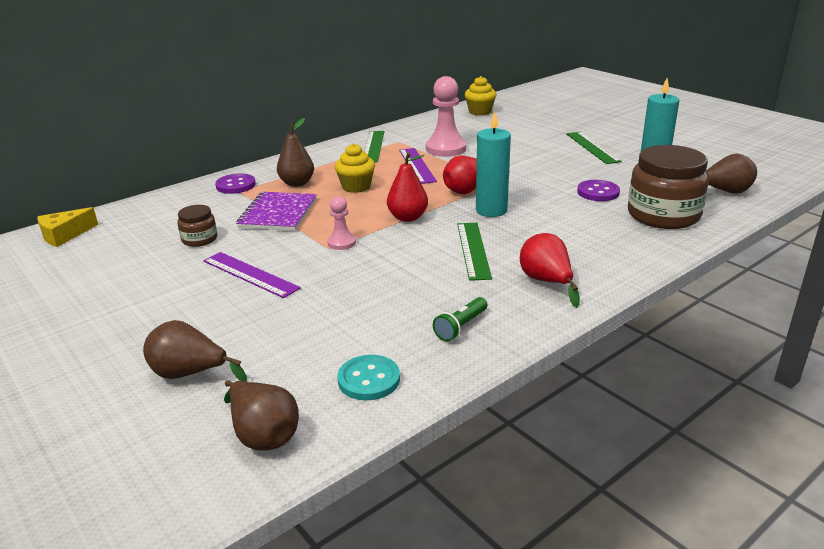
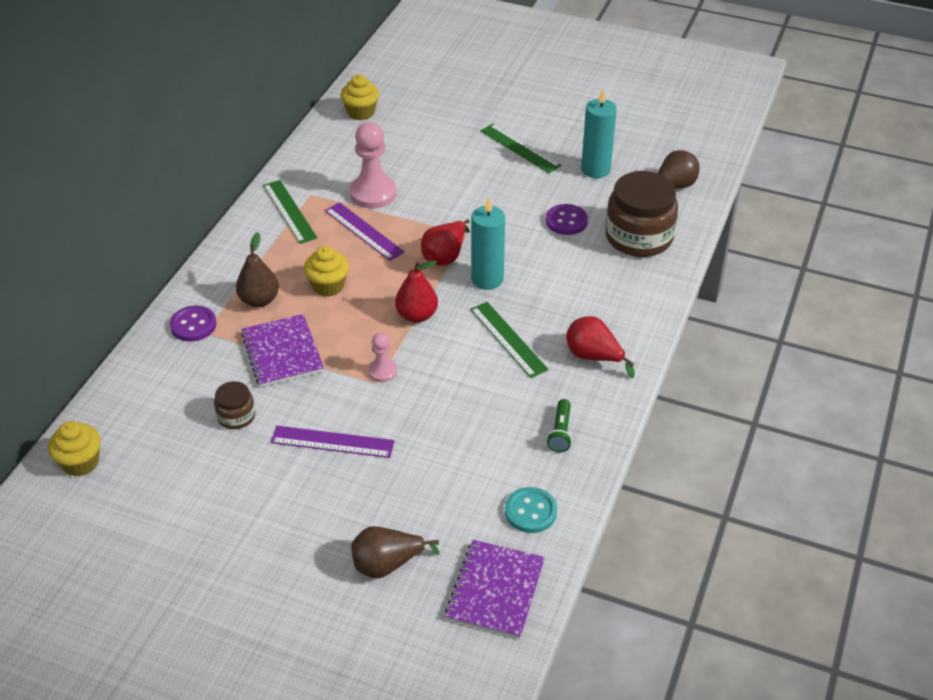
camera: 30 degrees left, 15 degrees up
(64, 235) = (80, 462): yellow cheese -> yellow cupcake
(263, 435) = (495, 590): brown pear -> purple notebook

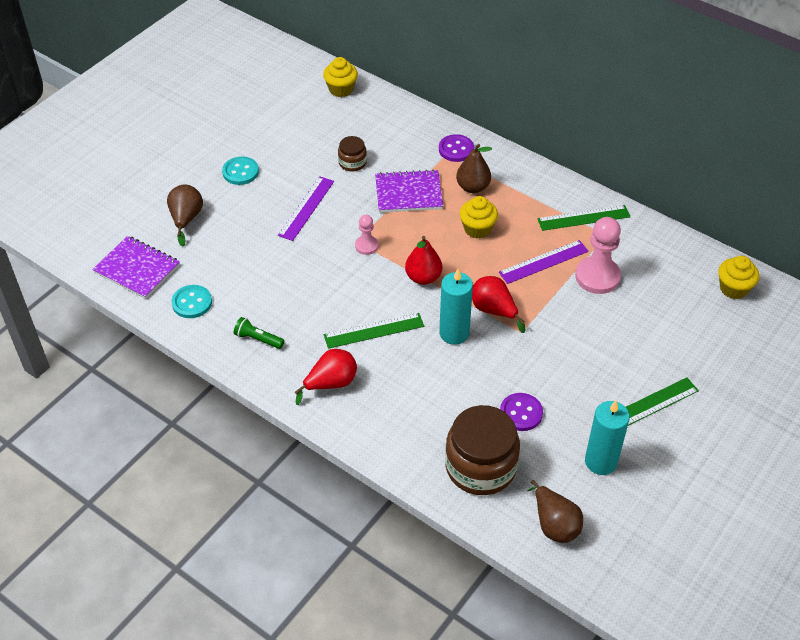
camera: 105 degrees right, 5 degrees up
(278, 530) = (240, 172): none -> turquoise button

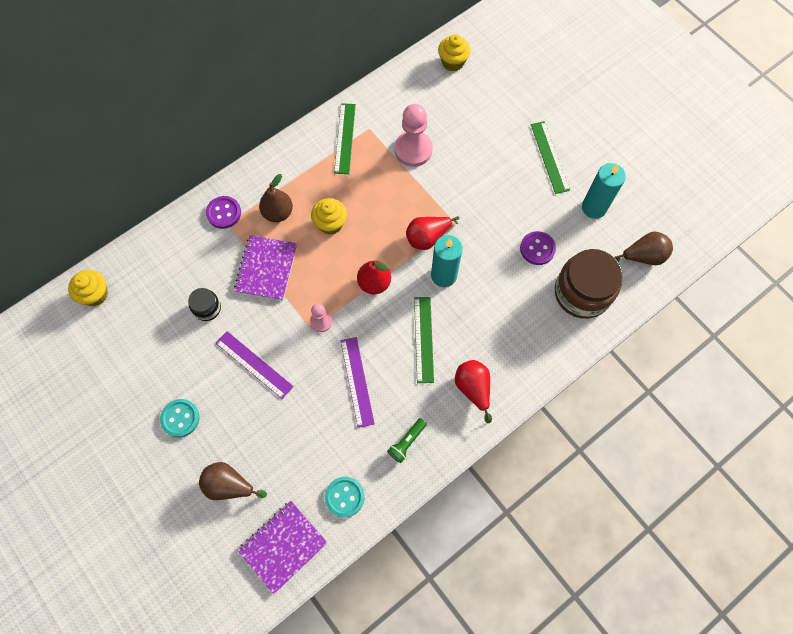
camera: 75 degrees left, 20 degrees up
(352, 163) = (207, 308): brown jar -> black jar
(543, 262) = (385, 184): purple ruler -> purple ruler (357, 381)

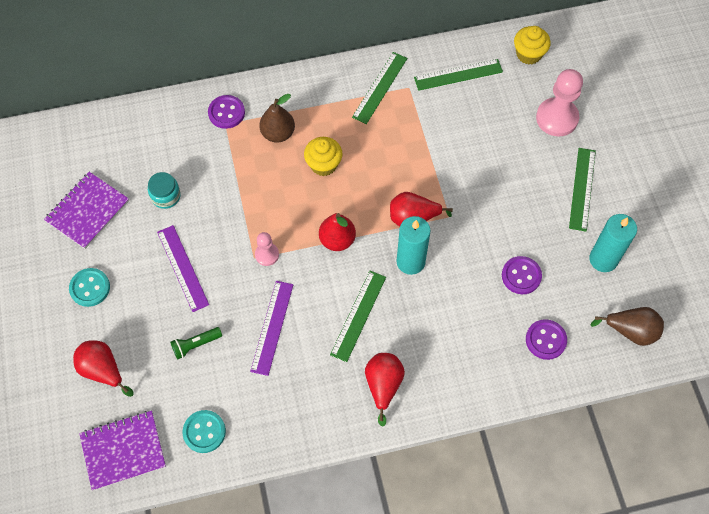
camera: 25 degrees right, 5 degrees down
(95, 294) = (71, 140): yellow cupcake -> none
(207, 308) = (166, 196): black jar -> turquoise jar
(229, 485) = (103, 370): brown pear -> red pear
(266, 268) = (240, 182): purple notebook -> purple notebook (88, 211)
(404, 101) = (458, 74): none -> green ruler
(407, 442) = (291, 407): green flashlight -> green flashlight (195, 345)
(413, 150) = (443, 125): pink pawn -> pink pawn (557, 118)
(582, 293) = (545, 340): brown jar -> purple button

